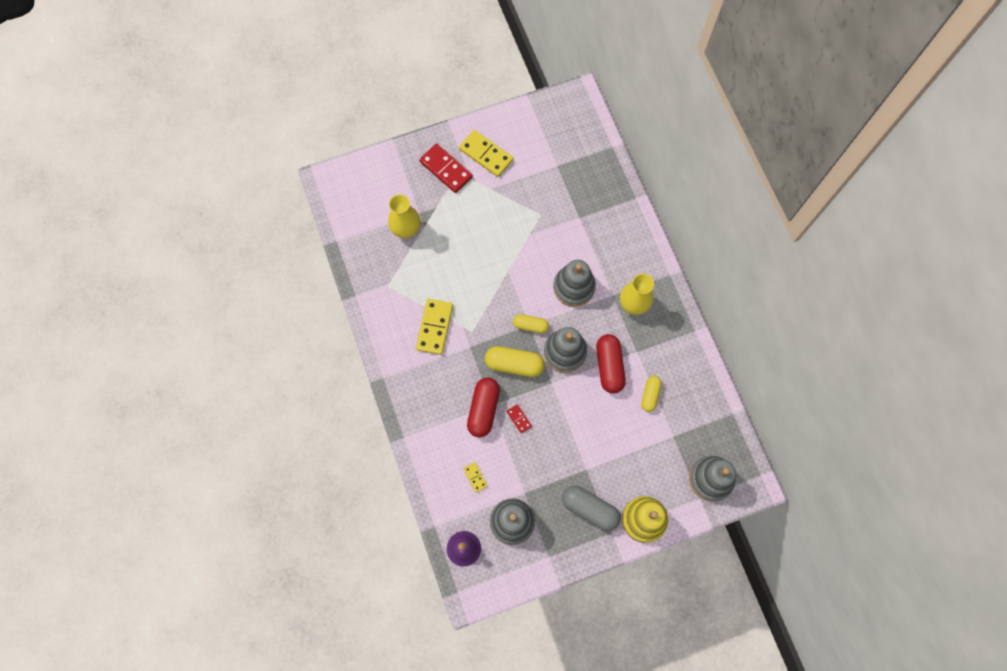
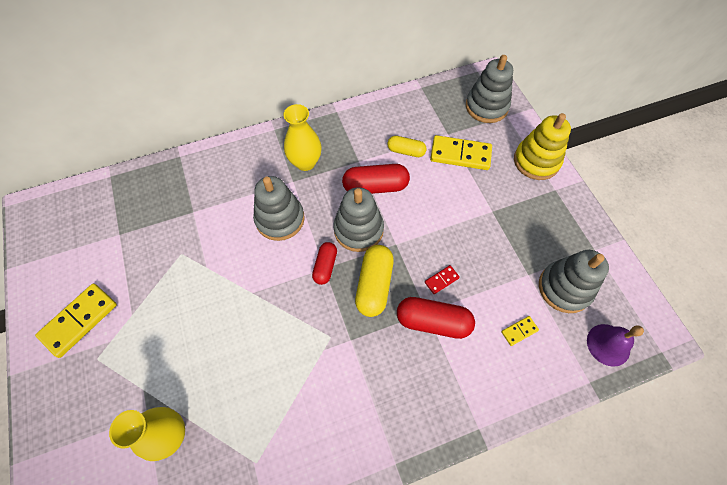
camera: 90 degrees left, 10 degrees down
(435, 327) = (323, 388): yellow domino -> yellow domino (460, 154)
(446, 169) = (87, 376): red domino -> none
(530, 325) = (325, 266): yellow capsule -> red capsule
(590, 509) = (535, 209): grey capsule -> none

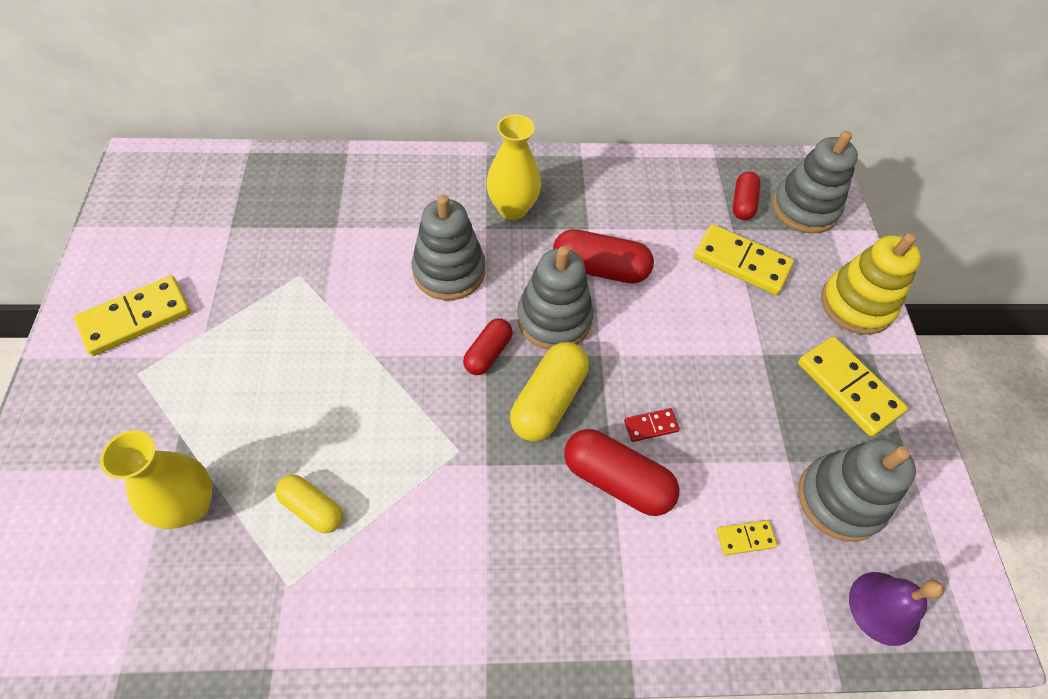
camera: 15 degrees right, 5 degrees down
(406, 151) = (662, 235): yellow capsule -> yellow capsule (312, 508)
(448, 114) = (742, 203): none -> red capsule
(548, 216) = (848, 387): none -> yellow domino

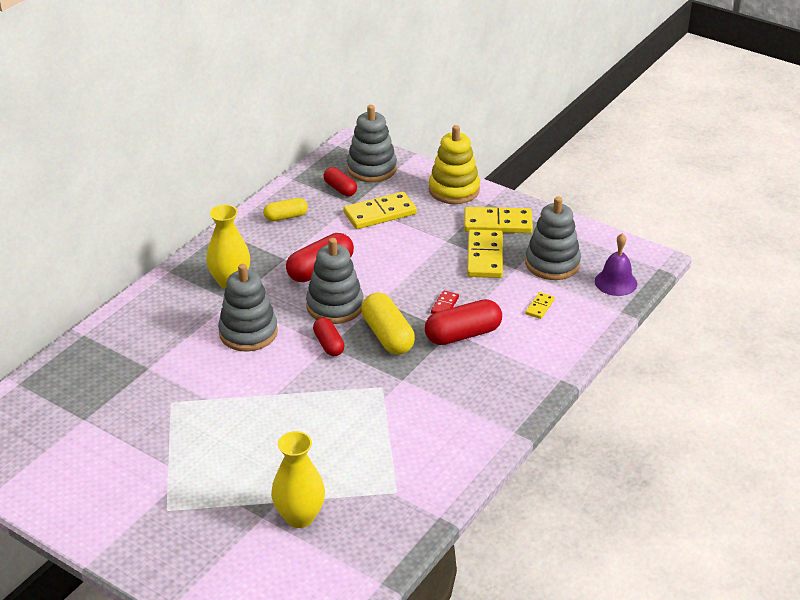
camera: 50 degrees left, 20 degrees down
(136, 318) = (115, 495): yellow domino -> yellow domino (484, 257)
(312, 508) = (356, 463): yellow capsule -> yellow capsule (286, 217)

